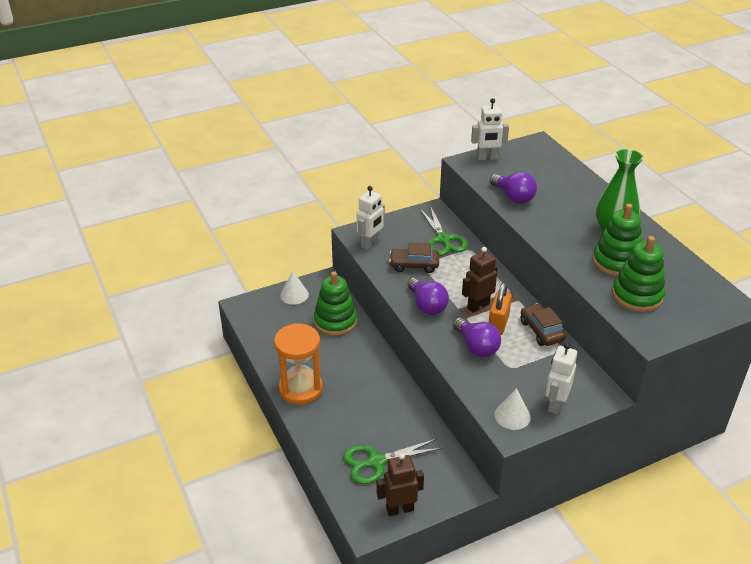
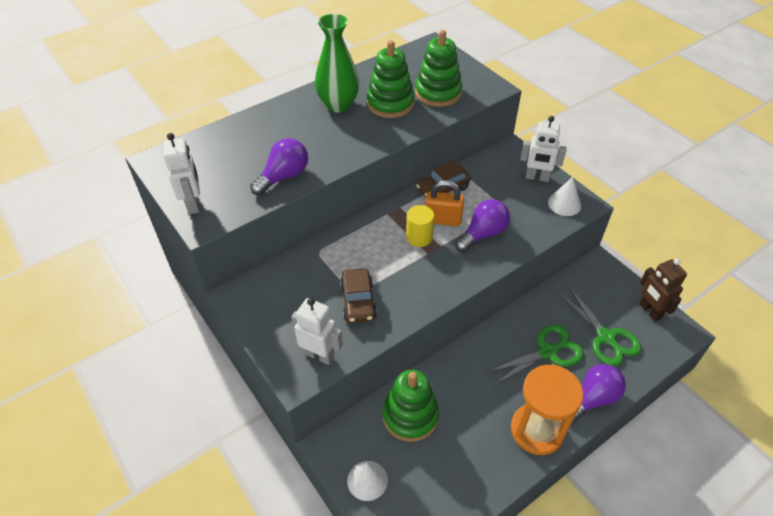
camera: 100 degrees left, 10 degrees up
(427, 305) = (430, 281): purple light bulb -> purple light bulb (592, 399)
(443, 239) = (301, 278): green scissors -> green scissors (547, 352)
(478, 306) = (419, 237): brown robot -> yellow cylinder

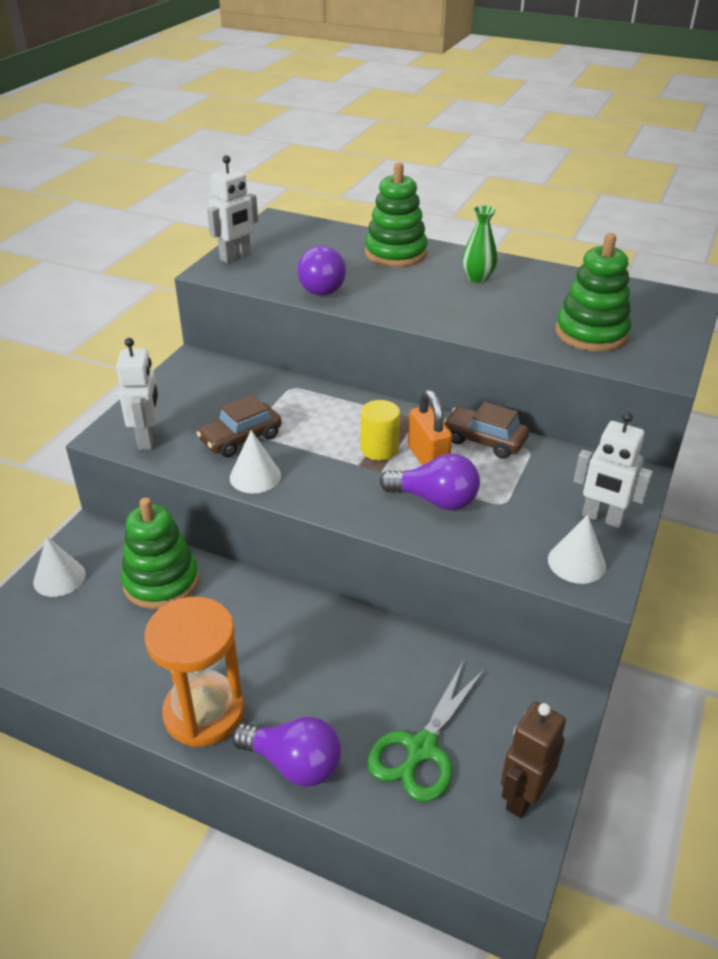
camera: 60 degrees right, 10 degrees down
(284, 176) = (322, 287): purple light bulb -> purple light bulb turned 75 degrees clockwise
(338, 105) = (477, 278): green vase -> green vase, size x0.58
(390, 103) = (524, 308): green stacking toy -> green stacking toy (395, 253)
(405, 309) = (255, 476): none -> white cone
(537, 177) = (602, 518): white robot -> white robot turned 45 degrees counterclockwise
(547, 352) = (344, 684): green scissors -> none

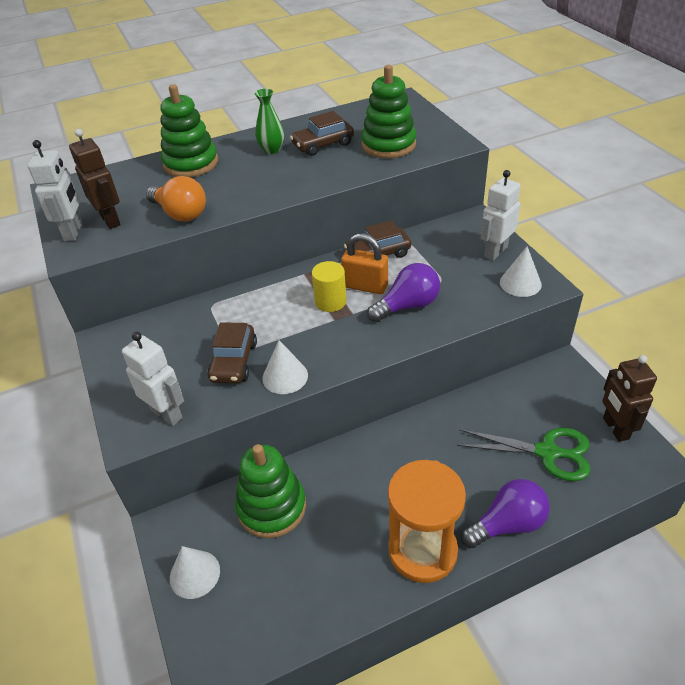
camera: 45 degrees left, 5 degrees up
(270, 263) = (111, 220): none -> brown robot
(322, 287) = (180, 214): purple light bulb -> orange light bulb
(421, 749) = (547, 452): green scissors -> green scissors turned 60 degrees counterclockwise
(529, 299) = (323, 144): none -> brown car
(602, 518) = (495, 252): white robot -> white robot turned 150 degrees clockwise

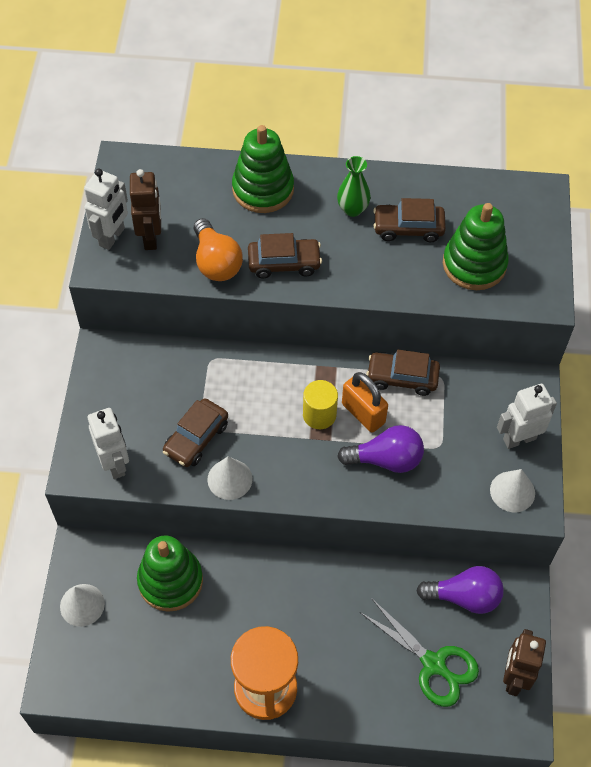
camera: 25 degrees right, 15 degrees up
(240, 194) = (284, 263): none -> brown car
(507, 524) = (349, 707): purple light bulb -> purple light bulb (464, 597)

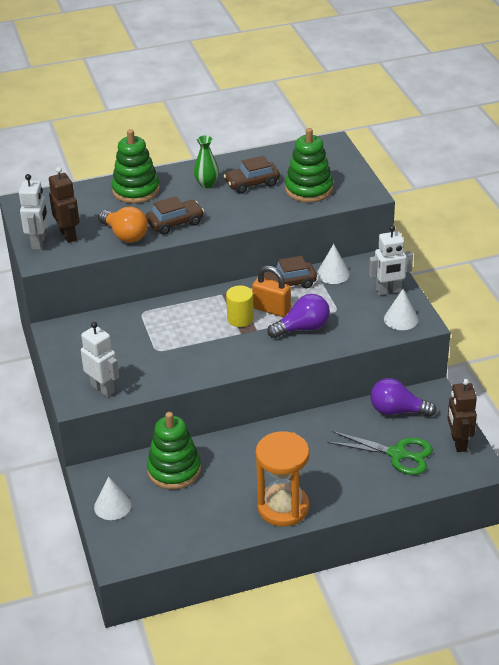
camera: 20 degrees left, 20 degrees down
(196, 438) = (157, 357): brown car -> none
(230, 479) = (195, 371): white cone -> white cone (333, 274)
(464, 597) = (397, 411): purple light bulb -> purple light bulb turned 150 degrees counterclockwise
(519, 439) = (388, 291): white robot -> white robot turned 150 degrees counterclockwise

